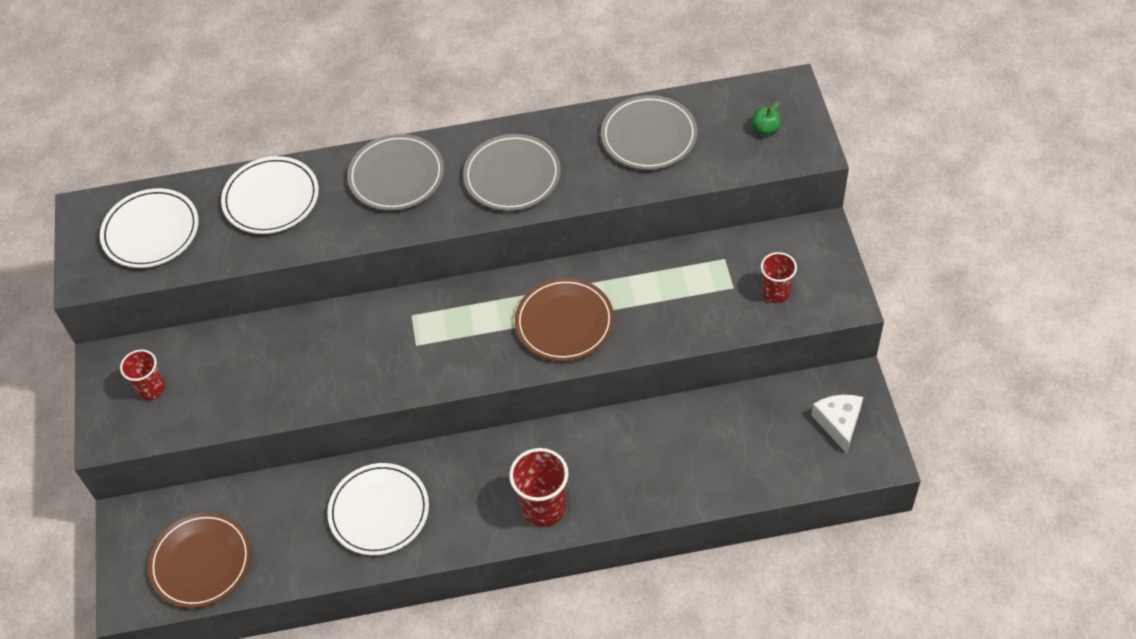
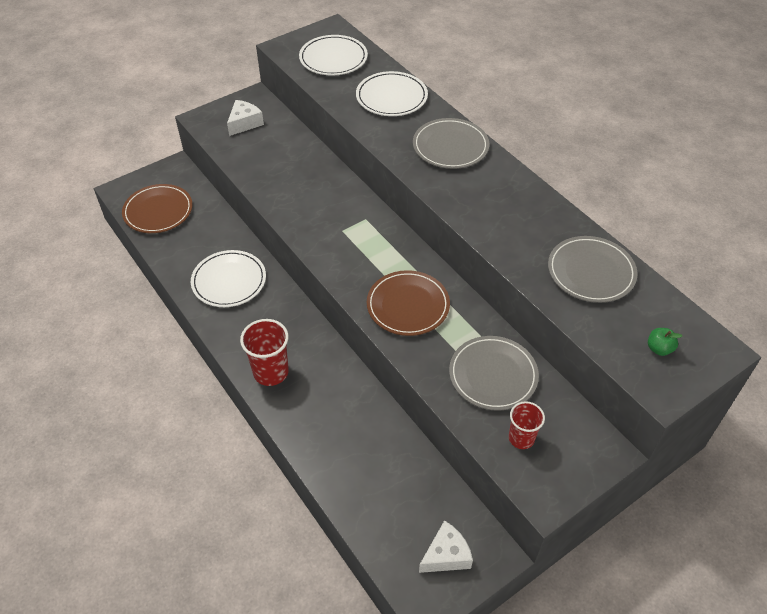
camera: 60 degrees right, 5 degrees down
(151, 389) = (244, 123): red cup -> white cheese
(512, 176) = (493, 206): grey plate -> grey plate (493, 375)

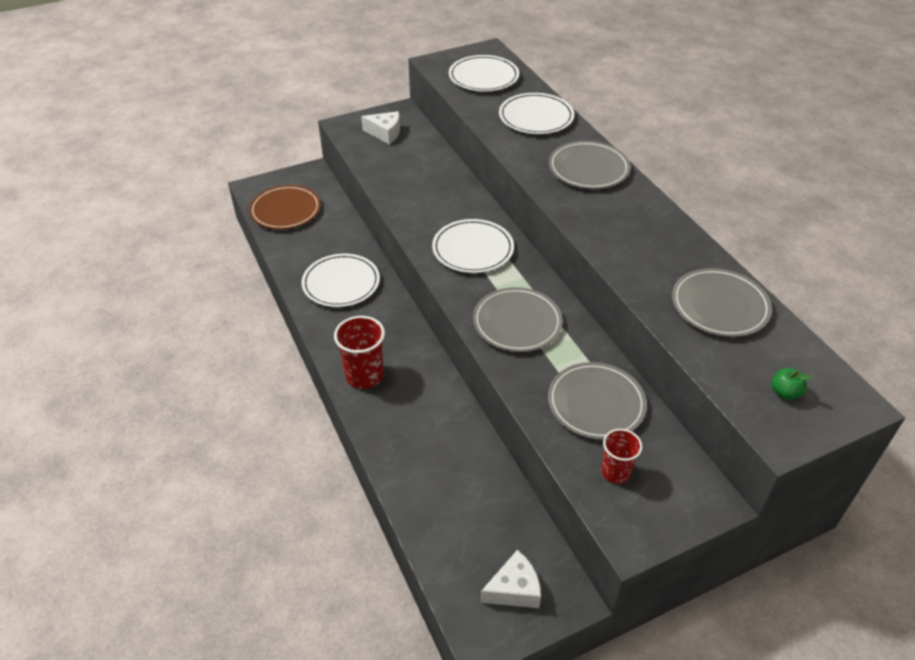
camera: 10 degrees right, 5 degrees down
(244, 123) = (385, 133): white cheese -> white cheese turned 60 degrees clockwise
(353, 236) = (473, 249): none -> white plate
(408, 305) = (517, 322): brown plate -> grey plate

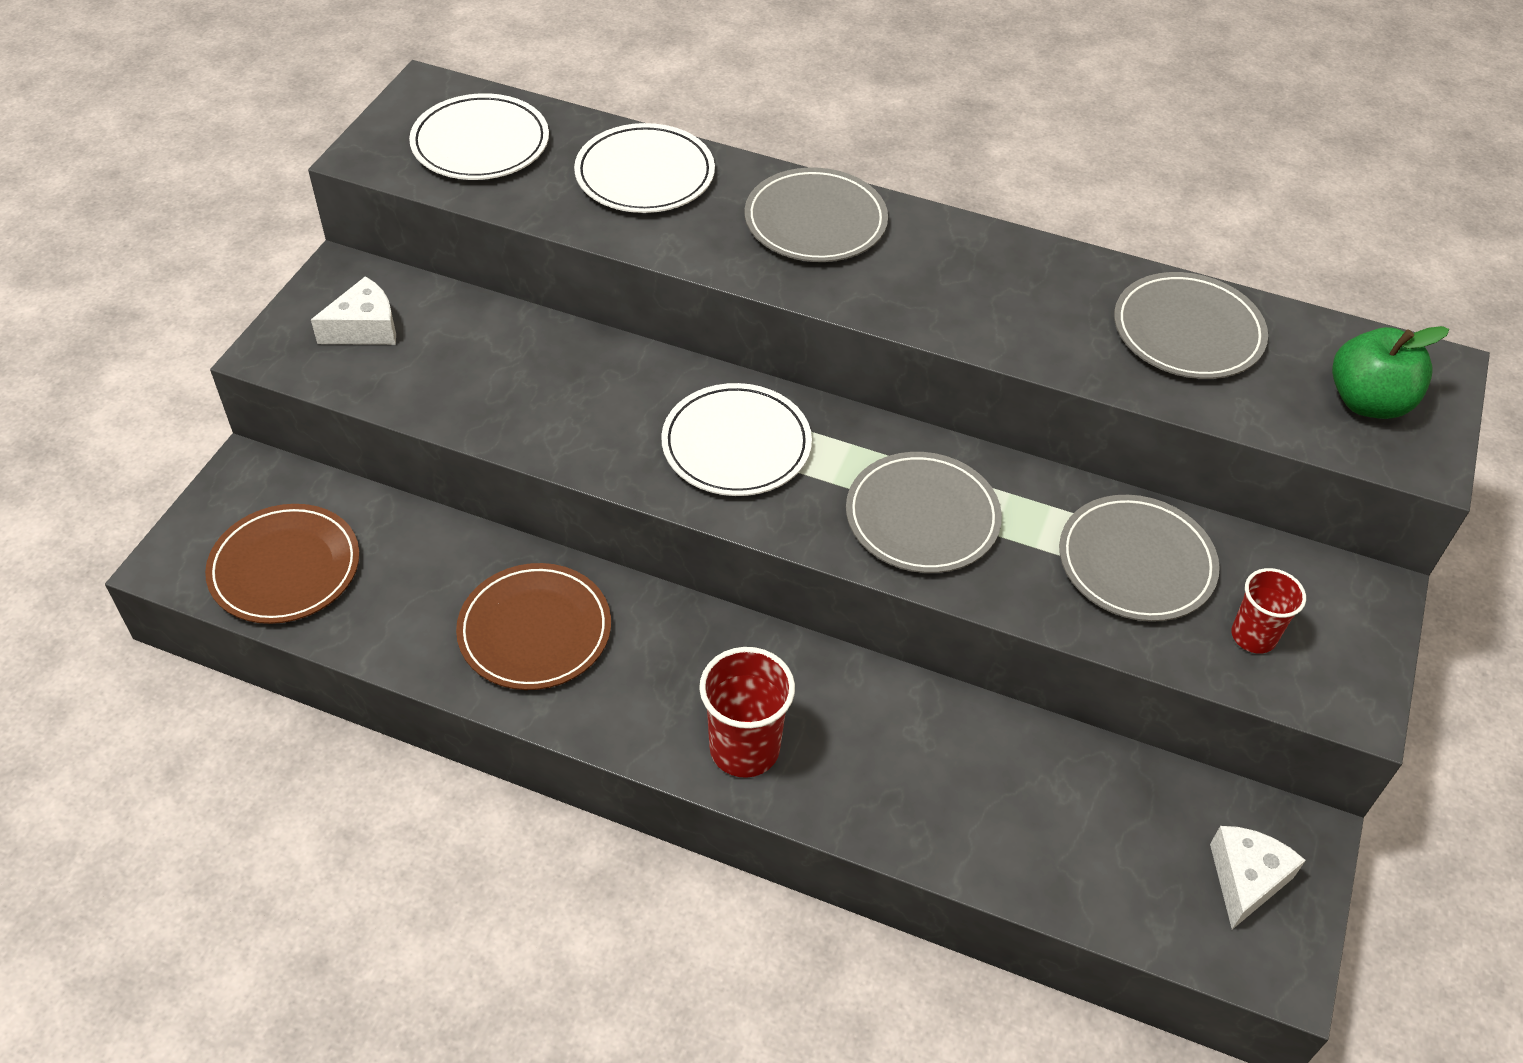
camera: 45 degrees left, 5 degrees up
(341, 283) = (535, 631): white plate -> brown plate
(784, 393) = (1367, 402): green apple -> green apple, size x1.92

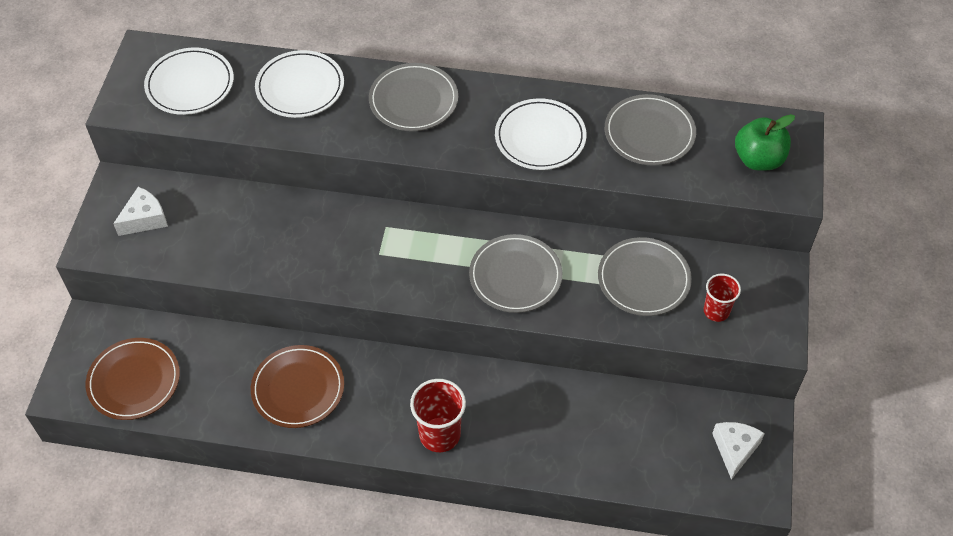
camera: 10 degrees left, 5 degrees up
(736, 445) = (395, 251): white plate -> white plate (540, 137)

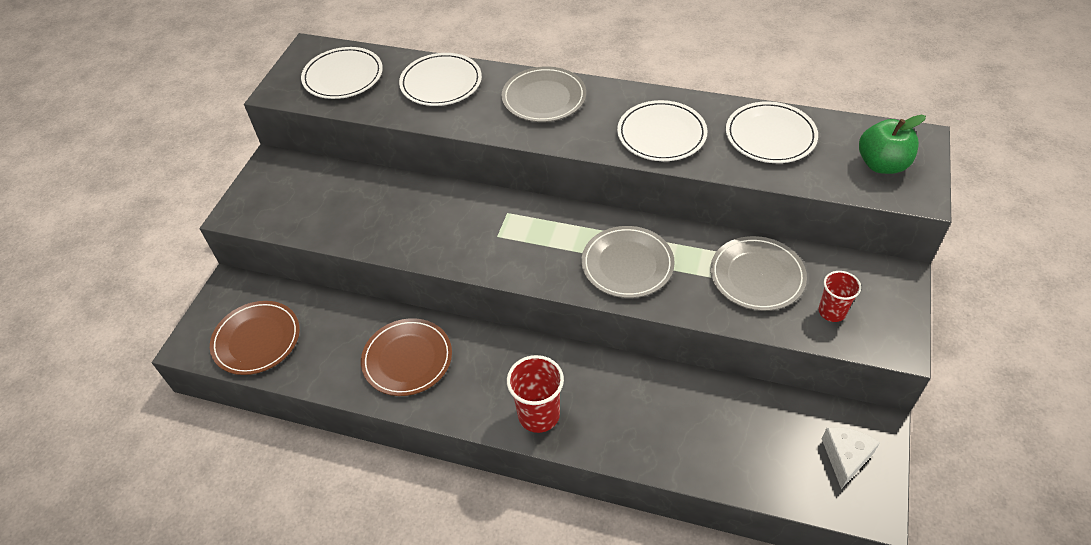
camera: 10 degrees right, 5 degrees down
(145, 219) = (288, 193): white cheese -> none
(649, 133) = (770, 136): grey plate -> white plate

